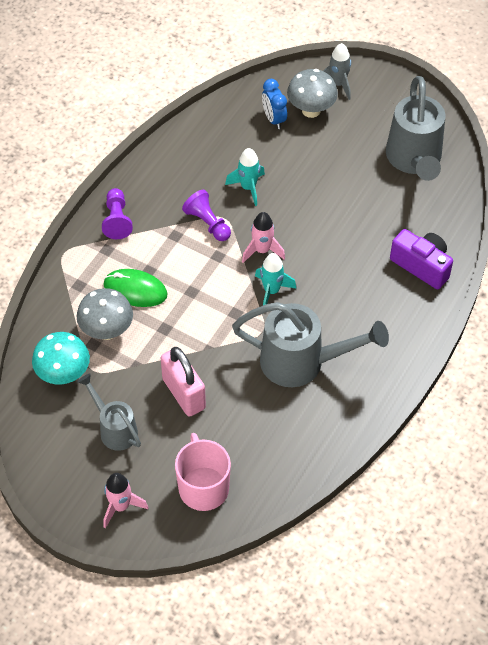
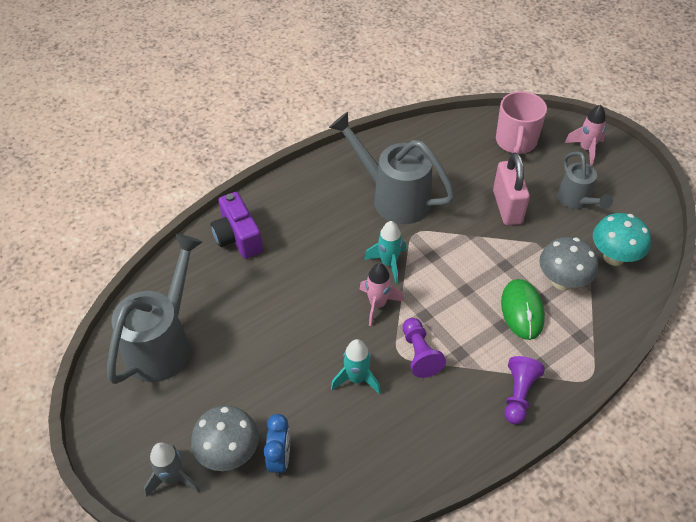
camera: 155 degrees left, 5 degrees down
(135, 290) = (522, 310): green mouse -> green mouse turned 45 degrees clockwise

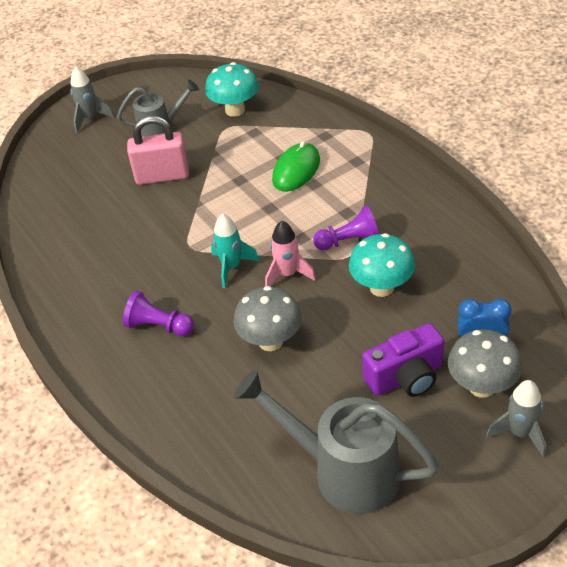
camera: 85 degrees left, 5 degrees down
(238, 237) = (179, 412): purple camera -> purple camera (406, 377)
(356, 379) = (382, 287): turquoise rocket -> turquoise mushroom
(393, 197) = (134, 265): grey watering can -> none
(516, 142) = (66, 167): pink mug -> none
(518, 395) = (390, 175): purple pawn -> purple pawn (158, 326)
(522, 310) = (296, 170): green mouse -> green mouse turned 60 degrees counterclockwise
(562, 281) = (262, 143): grey mushroom -> grey mushroom (270, 341)
(586, 149) = (90, 118): pink rocket -> grey rocket

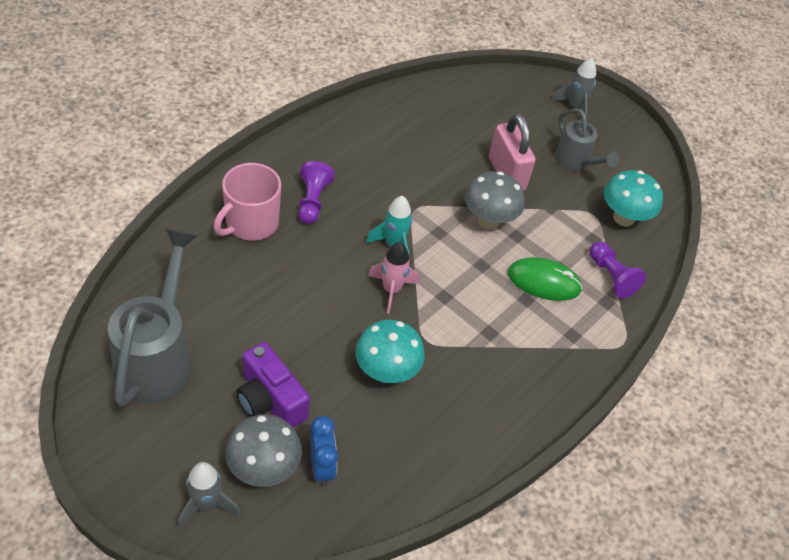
camera: 65 degrees right, 5 degrees up
(177, 381) = (251, 223): none -> pink mug
(270, 341) = (304, 286): grey mushroom -> grey mushroom (488, 220)
(349, 241) = (447, 338): purple pawn -> purple pawn (611, 277)

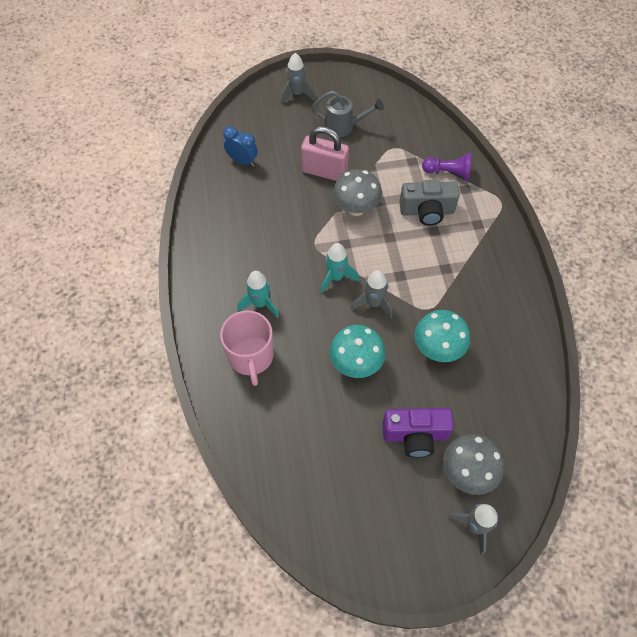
camera: 45 degrees left, 10 degrees up
(158, 357) = (330, 490): grey watering can -> none
(312, 201) = (260, 304): purple pawn -> turquoise rocket
(322, 467) = (487, 434): blue clock -> blue clock (242, 161)
(391, 290) = (373, 303): pink rocket -> grey rocket
(544, 281) = (427, 211): green mouse -> grey camera
(623, 218) = (408, 134): turquoise mushroom -> turquoise mushroom (356, 363)

